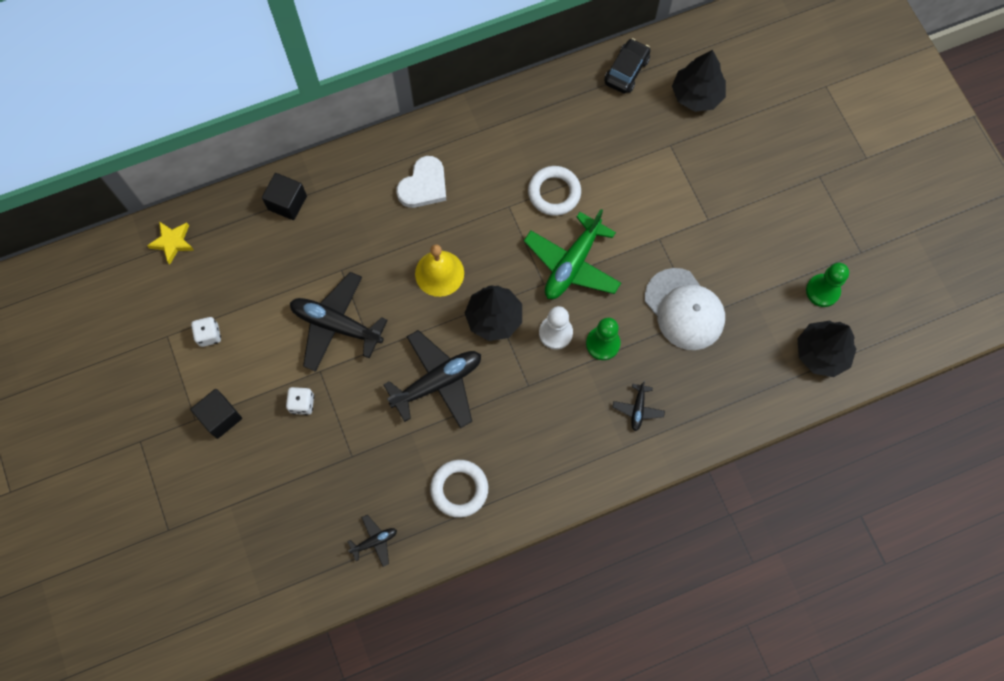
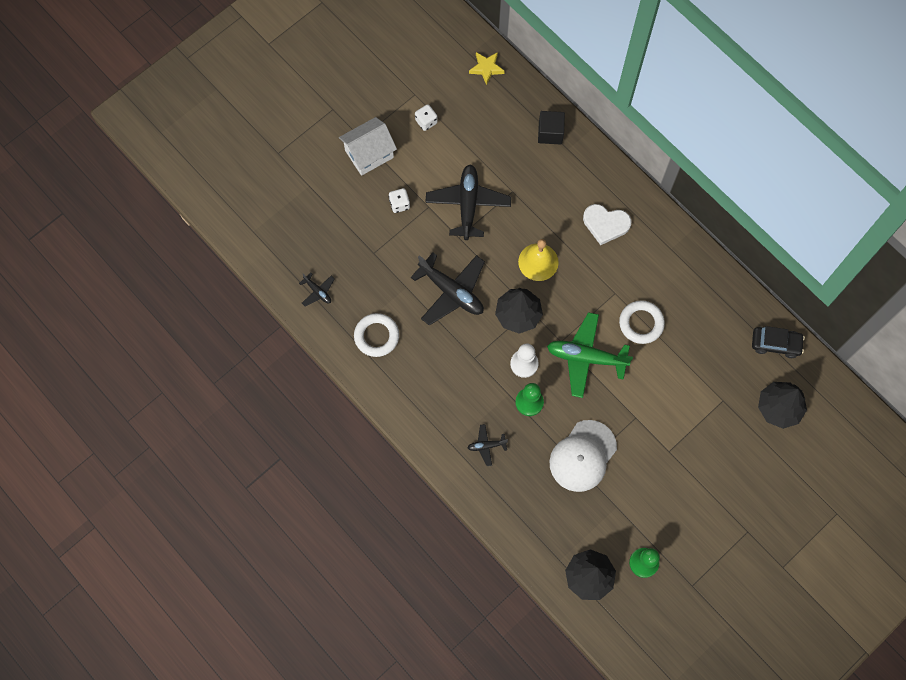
camera: 70 degrees right, 0 degrees up
(220, 417) = (369, 154): black cube -> white house

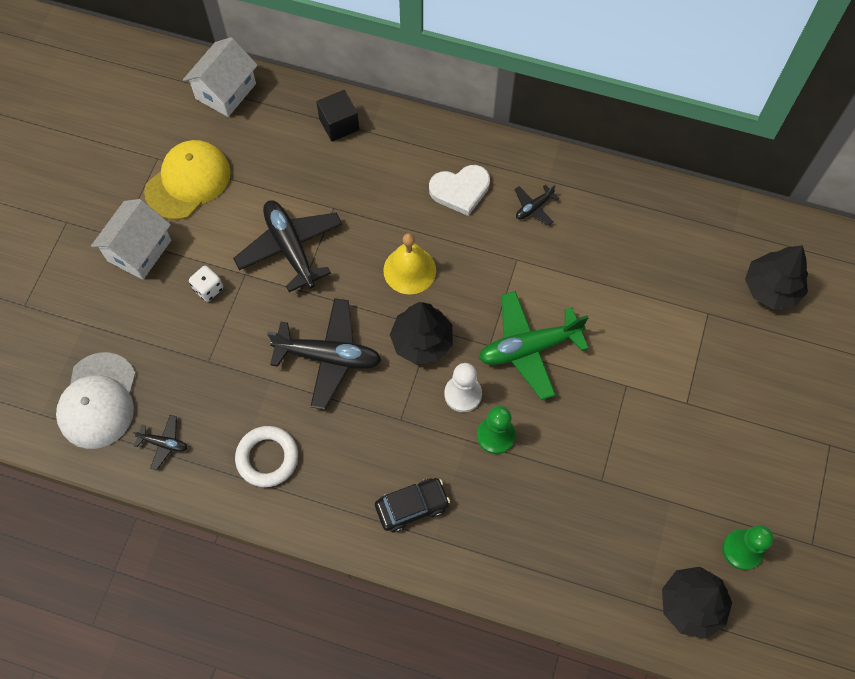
camera: 30 degrees left, 5 degrees down
(426, 121) = (188, 181): white dice -> yellow cap
(486, 68) = (225, 91): yellow star -> white house
(486, 446) = (477, 516): black plane -> black plane (534, 207)
(583, 456) = (595, 464): white cap -> white cap (98, 401)
(641, 323) = (566, 277): white ring -> none
(775, 344) = (722, 222): black car -> black car (412, 506)

